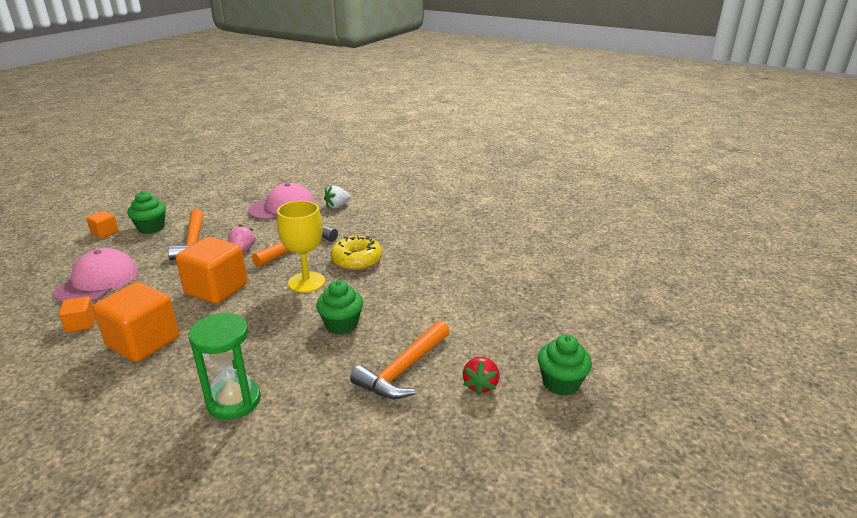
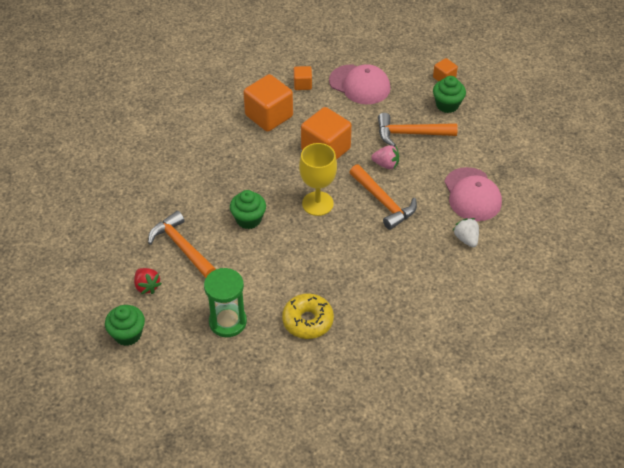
camera: 105 degrees right, 20 degrees up
(234, 401) = (189, 160): green hourglass -> green hourglass (227, 322)
(357, 260) = (344, 241): yellow donut -> yellow donut (307, 321)
(480, 385) = (147, 286): red strawberry -> red strawberry turned 150 degrees counterclockwise

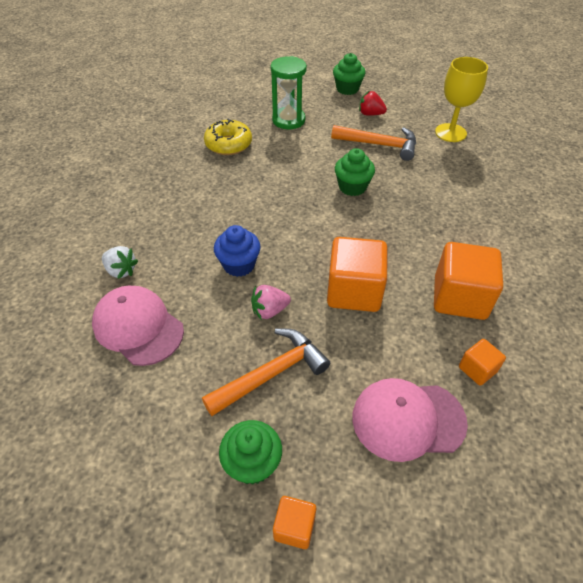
camera: 145 degrees right, 0 degrees up
(317, 203) = (305, 230): yellow goblet -> yellow goblet (450, 133)
(383, 202) = (239, 265): orange hammer -> blue cupcake

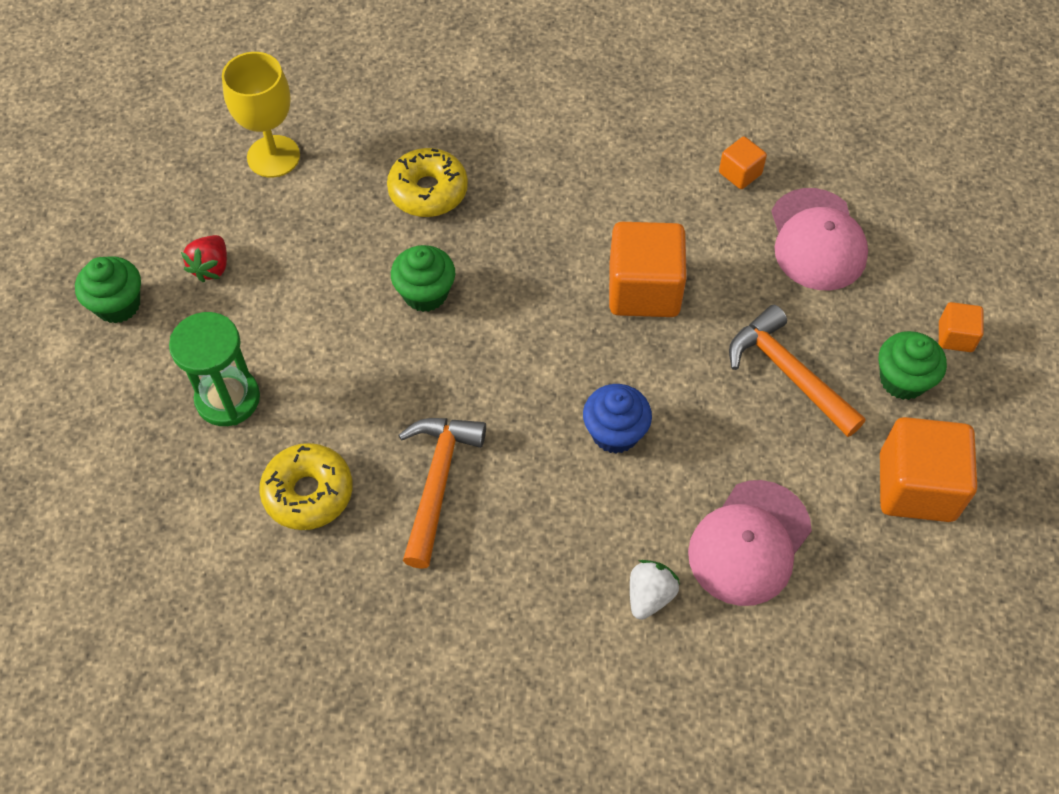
camera: 95 degrees left, 10 degrees up
(269, 310) = (692, 384): pink strawberry -> none
(379, 145) = (309, 256): orange hammer -> orange hammer (437, 482)
(433, 191) = (428, 191): none -> yellow donut
(459, 298) = (637, 179): orange cube -> orange cube (916, 487)

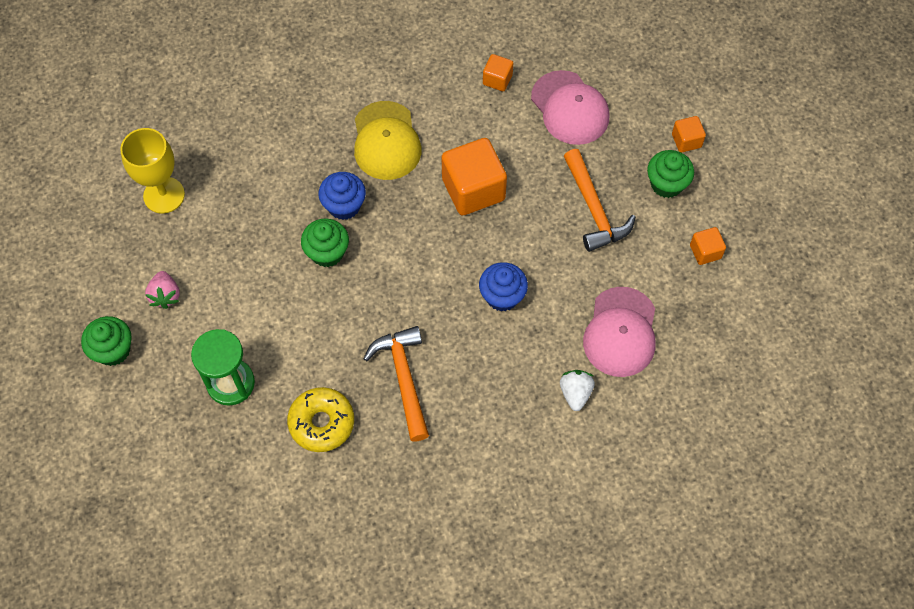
camera: 25 degrees left, 5 degrees up
(211, 267) = (165, 295): red strawberry -> pink strawberry
(428, 191) = (290, 177): yellow donut -> none
(474, 248) = (344, 206): none -> blue cupcake
(565, 193) = (386, 141): none -> yellow cap
(789, 373) = (594, 209): orange hammer -> orange hammer turned 135 degrees counterclockwise
(916, 487) = (705, 252): orange cube -> orange cube, size x0.50

